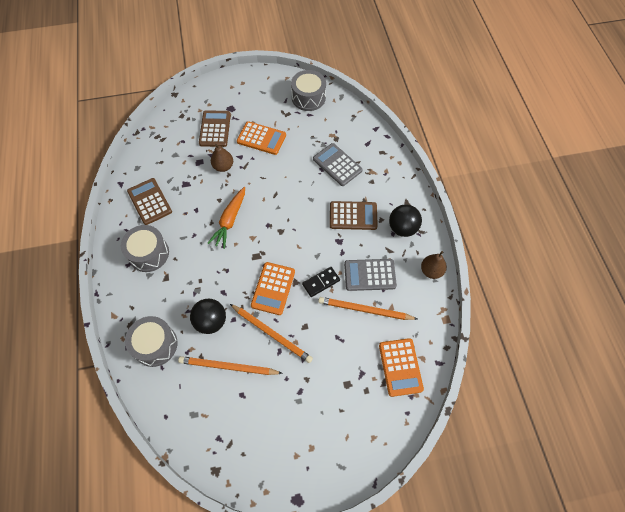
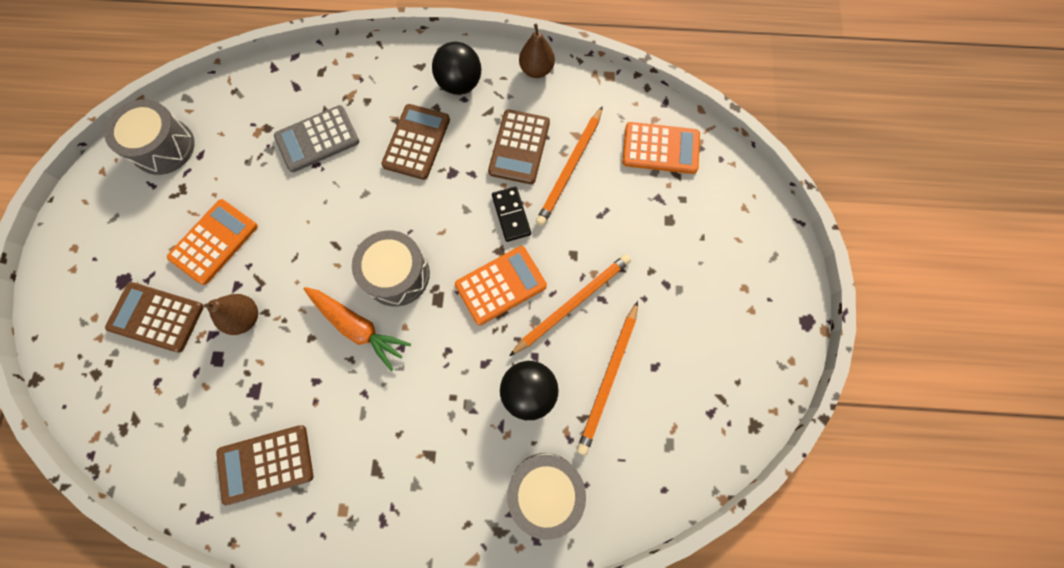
camera: 75 degrees left, 10 degrees up
(149, 253) = (373, 480): grey drum -> grey drum (397, 274)
(273, 288) = (501, 285): orange calculator -> orange calculator turned 60 degrees counterclockwise
(369, 275) = (519, 147): grey calculator -> brown calculator

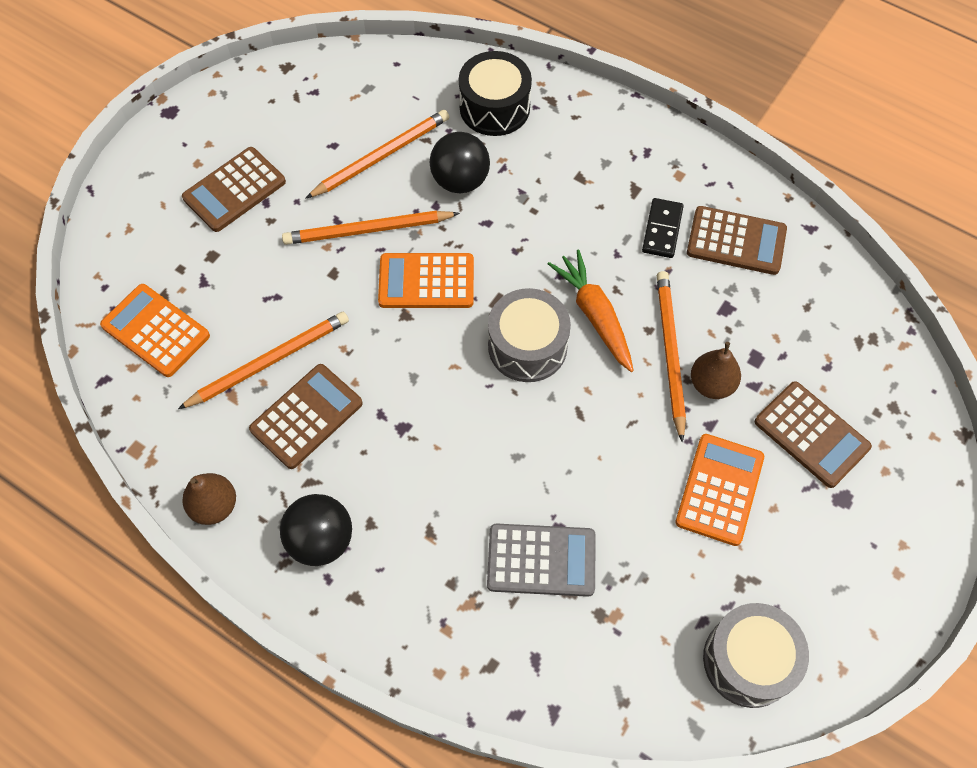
camera: 150 degrees left, 10 degrees down
(214, 242) = (719, 489): orange calculator -> orange calculator turned 135 degrees clockwise
(286, 326) = (669, 353): none -> orange pencil
(416, 142) = (421, 488): brown calculator -> brown calculator (234, 190)
(511, 215) = (368, 345): black domino -> black domino (662, 230)
(545, 490) = (494, 107): grey drum -> black drum

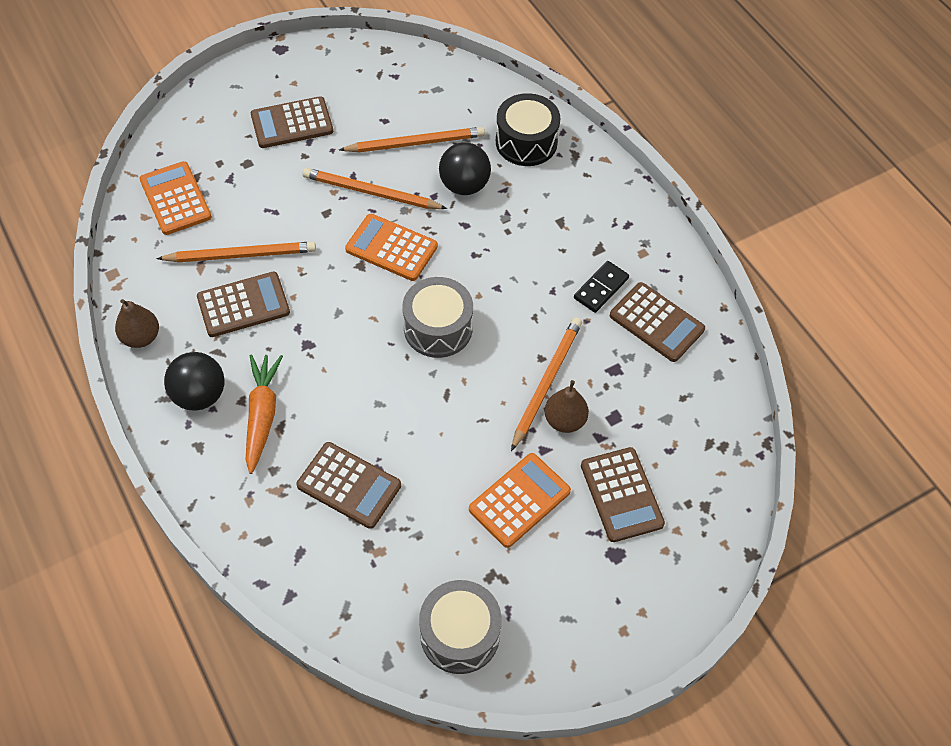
camera: 25 degrees right, 5 degrees down
(541, 560) = (349, 485): grey calculator -> brown calculator
(594, 315) = (505, 328): orange carrot -> orange carrot (262, 415)

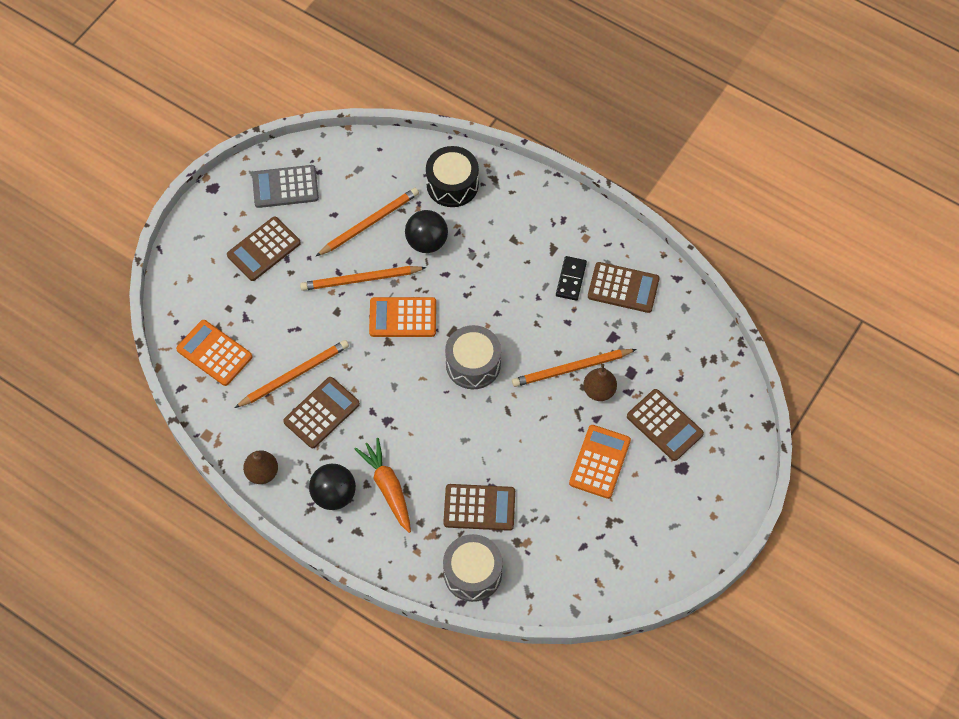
camera: 25 degrees left, 5 degrees up
(352, 76) = (285, 187): none -> grey calculator
(460, 634) = (611, 570): grey drum -> grey drum (472, 573)
(546, 382) = (571, 369): orange pencil -> orange pencil turned 105 degrees counterclockwise

